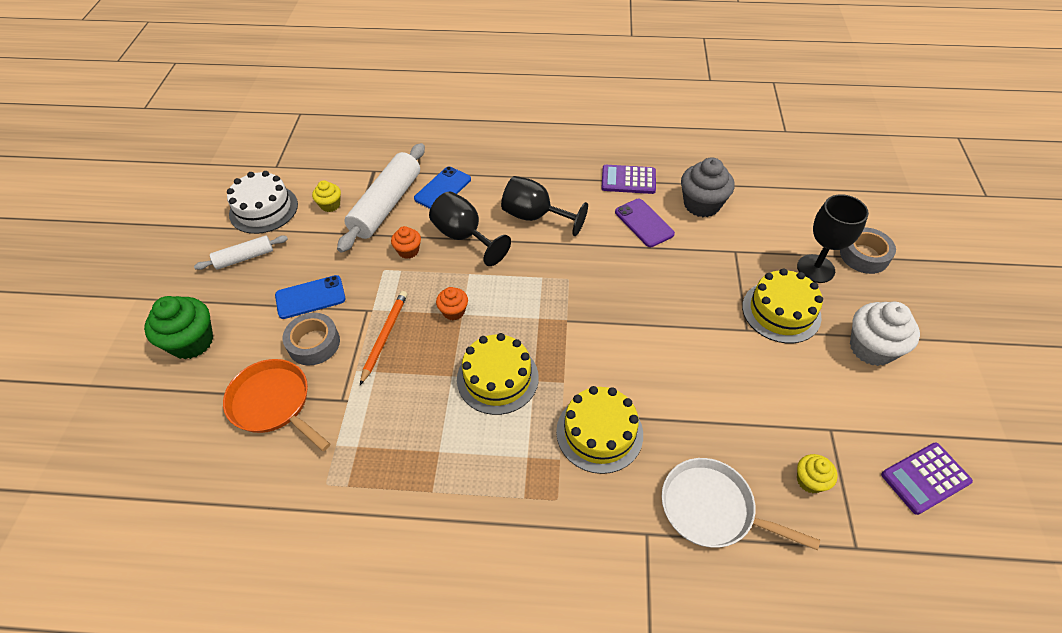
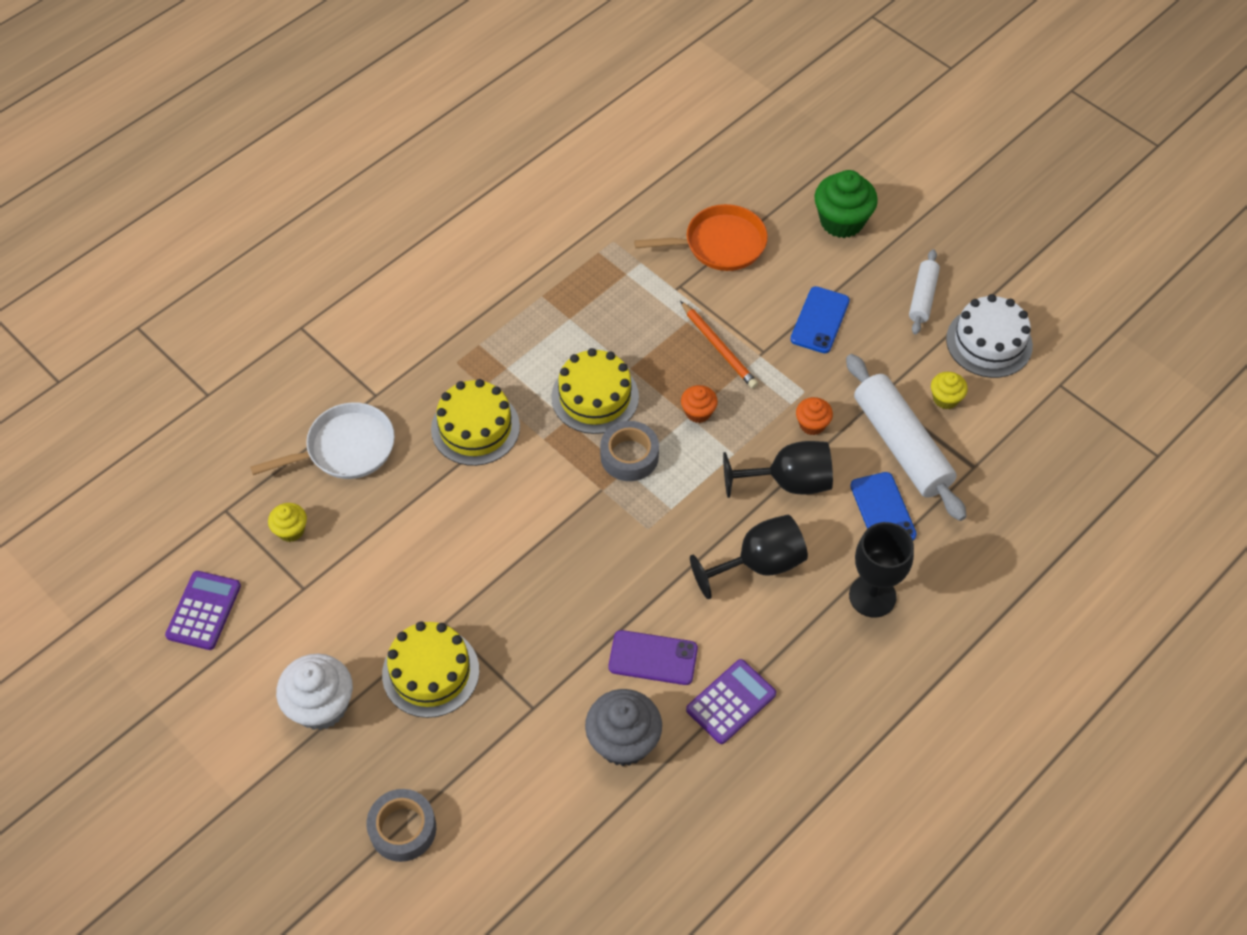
camera: 130 degrees right, 5 degrees up
(314, 343) = (759, 297): grey tape -> grey tape (629, 456)
(815, 268) = (438, 760): black goblet -> black goblet (872, 596)

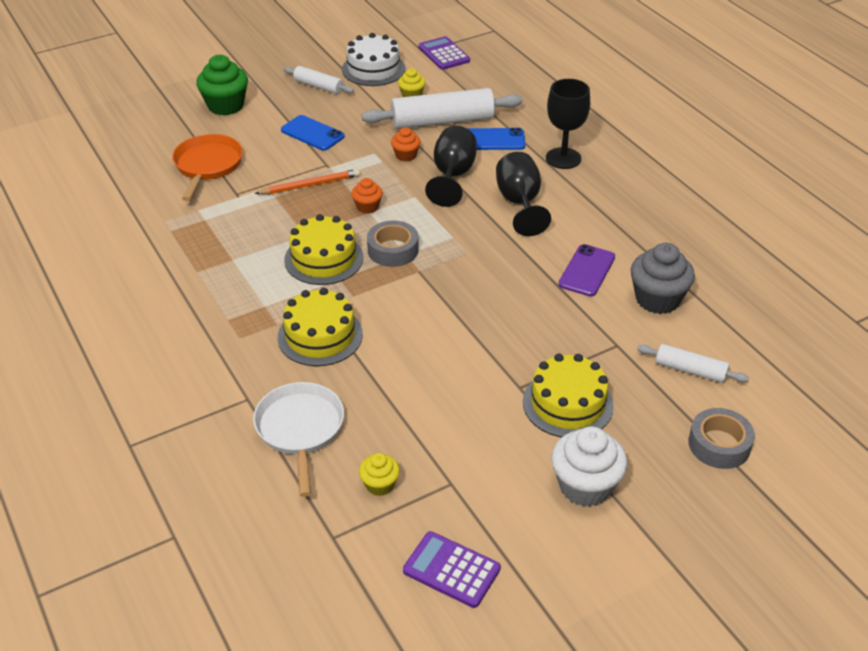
camera: 75 degrees left, 15 degrees down
(510, 789) = (690, 370): none -> white rolling pin
(731, 702) = (634, 239): purple calculator -> purple calculator (444, 54)

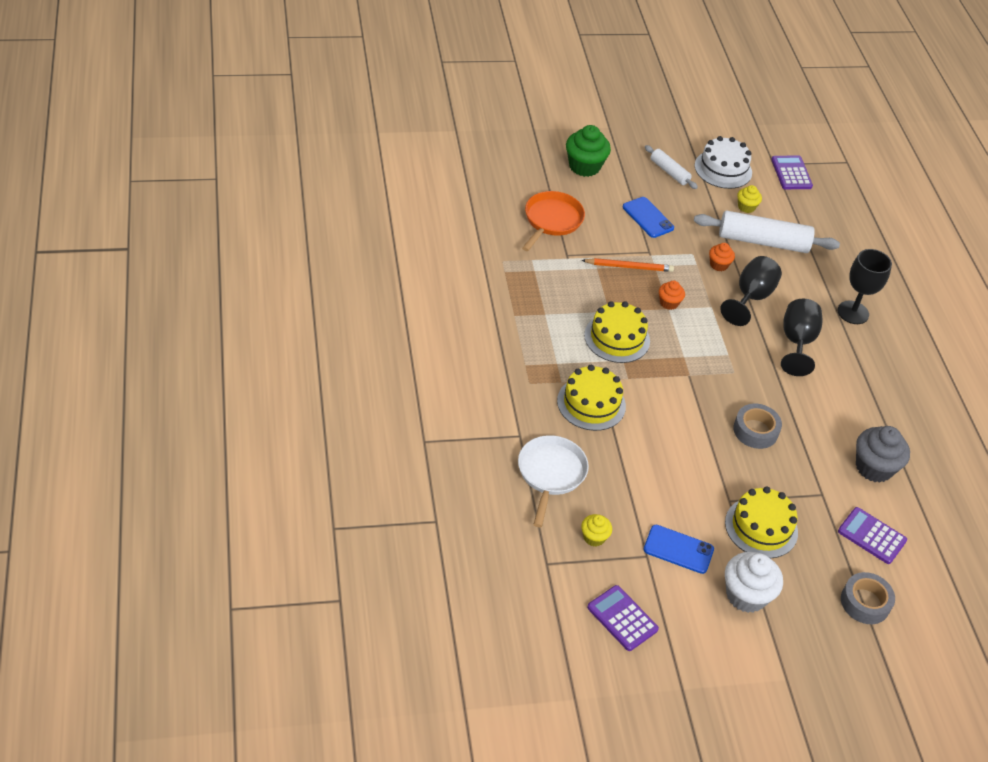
camera: 15 degrees right, 5 degrees up
(393, 250) = (675, 349): grey tape -> grey tape (755, 431)
(494, 140) = (800, 275): blue phone -> blue phone (678, 549)
(587, 271) = (826, 422): purple phone -> none
(690, 370) = (871, 536): white rolling pin -> purple calculator

